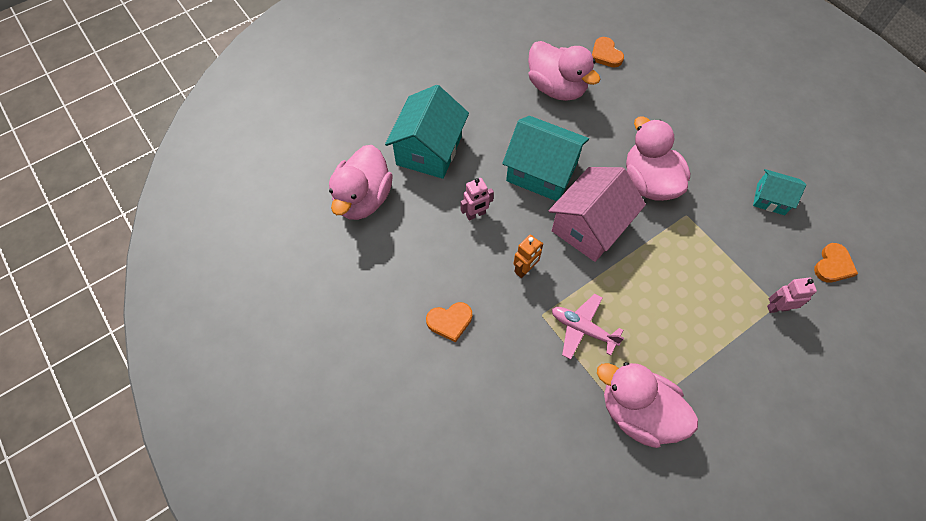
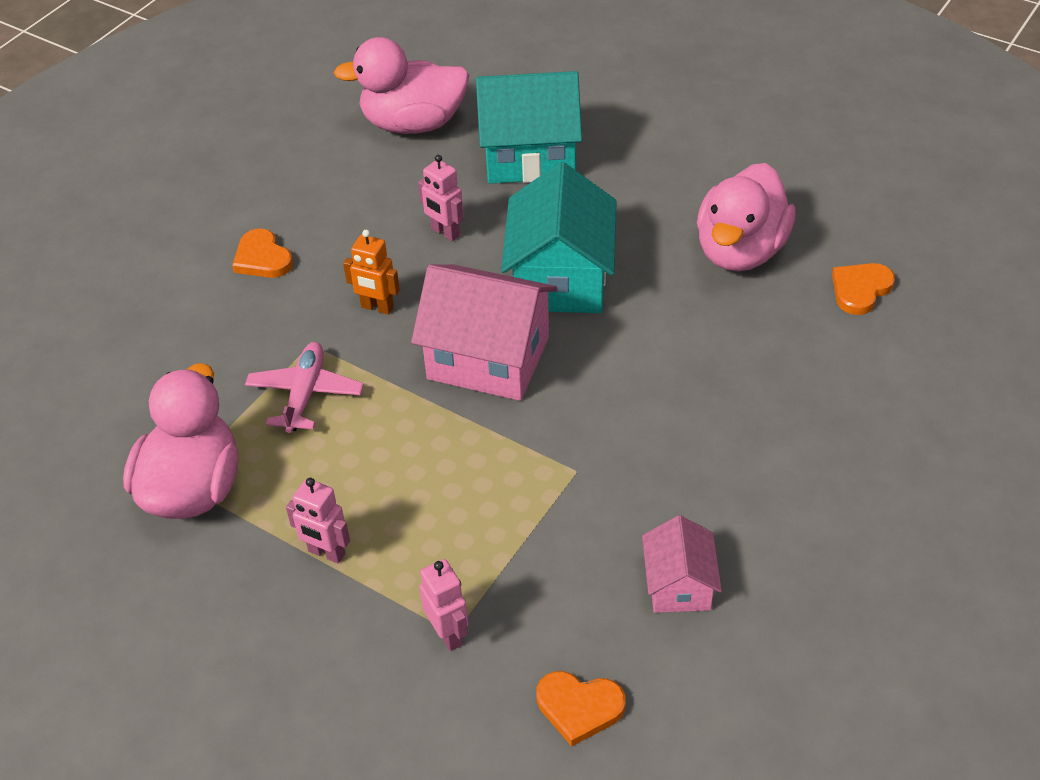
camera: 70 degrees right, 15 degrees down
(649, 182) = (616, 408): pink duck -> none
(708, 351) = (326, 553): none -> pink robot
(770, 199) = (679, 585): turquoise house -> pink house

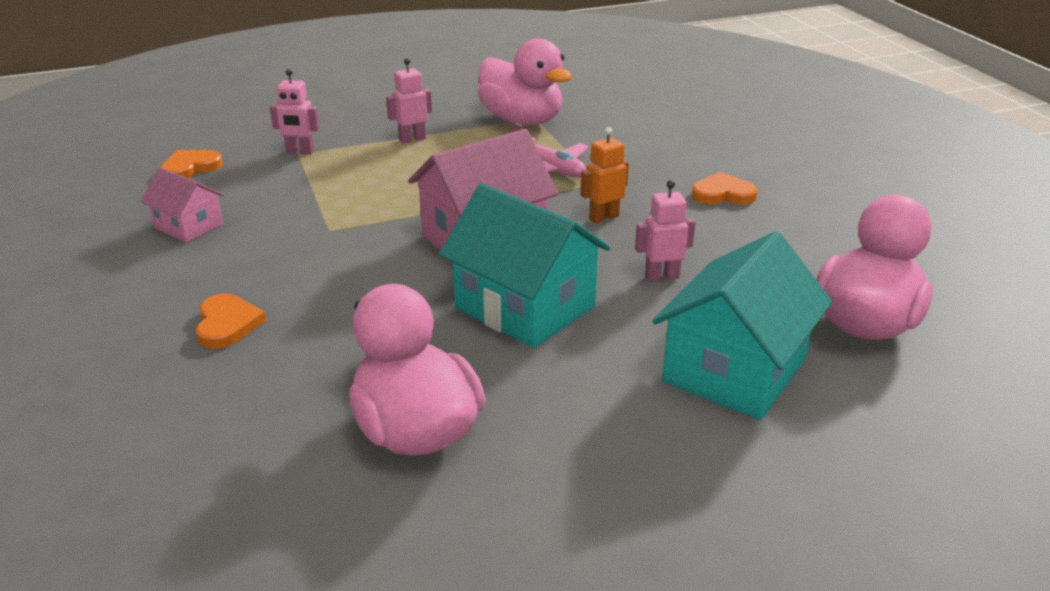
camera: 125 degrees right, 15 degrees down
(860, 290) = (248, 481): orange heart -> orange heart (227, 324)

